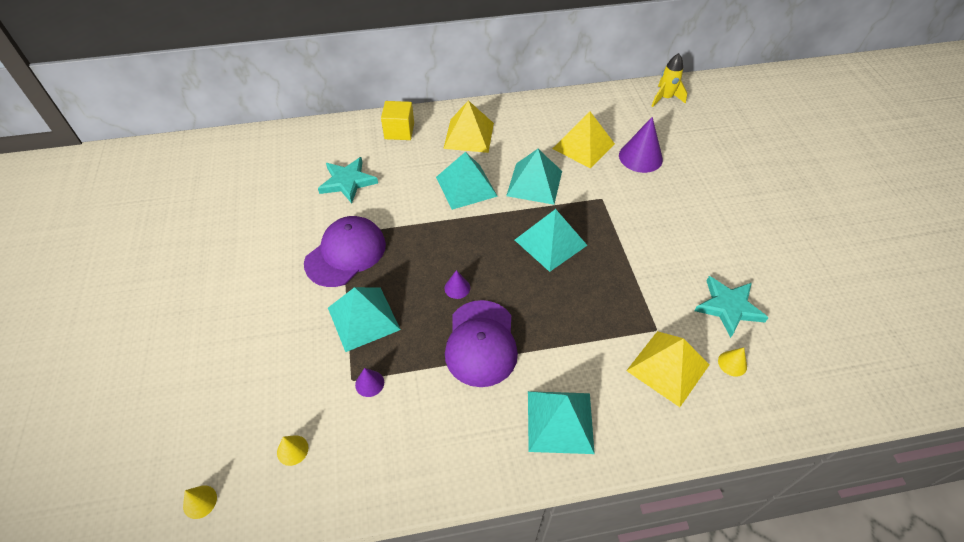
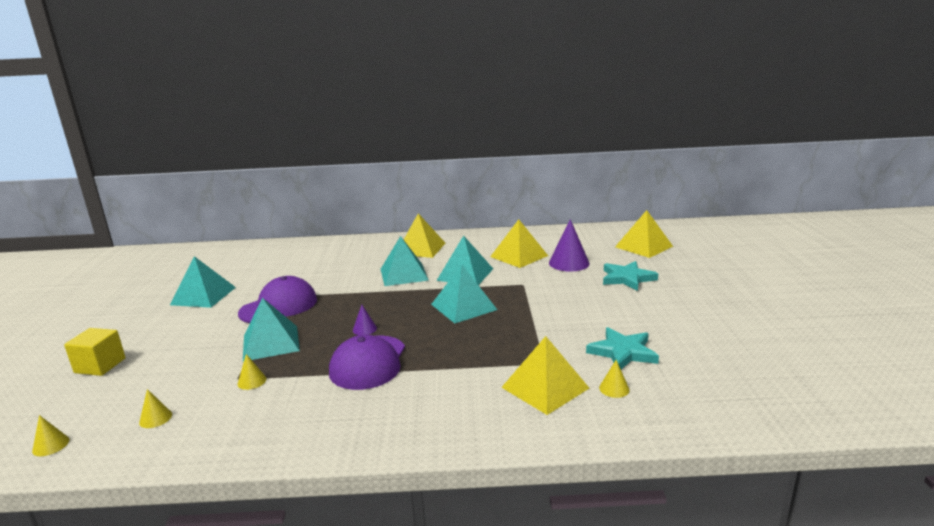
camera: 10 degrees right, 30 degrees down
(347, 182) = (305, 269): turquoise star -> turquoise star (627, 278)
(369, 383) = (252, 381): purple cone -> yellow cone
(399, 131) = (363, 245): yellow cube -> yellow cube (100, 365)
(559, 421) = (418, 416): turquoise pyramid -> turquoise pyramid (203, 296)
(665, 98) = (604, 233): yellow rocket -> none
(712, 123) = (644, 246): none -> yellow pyramid

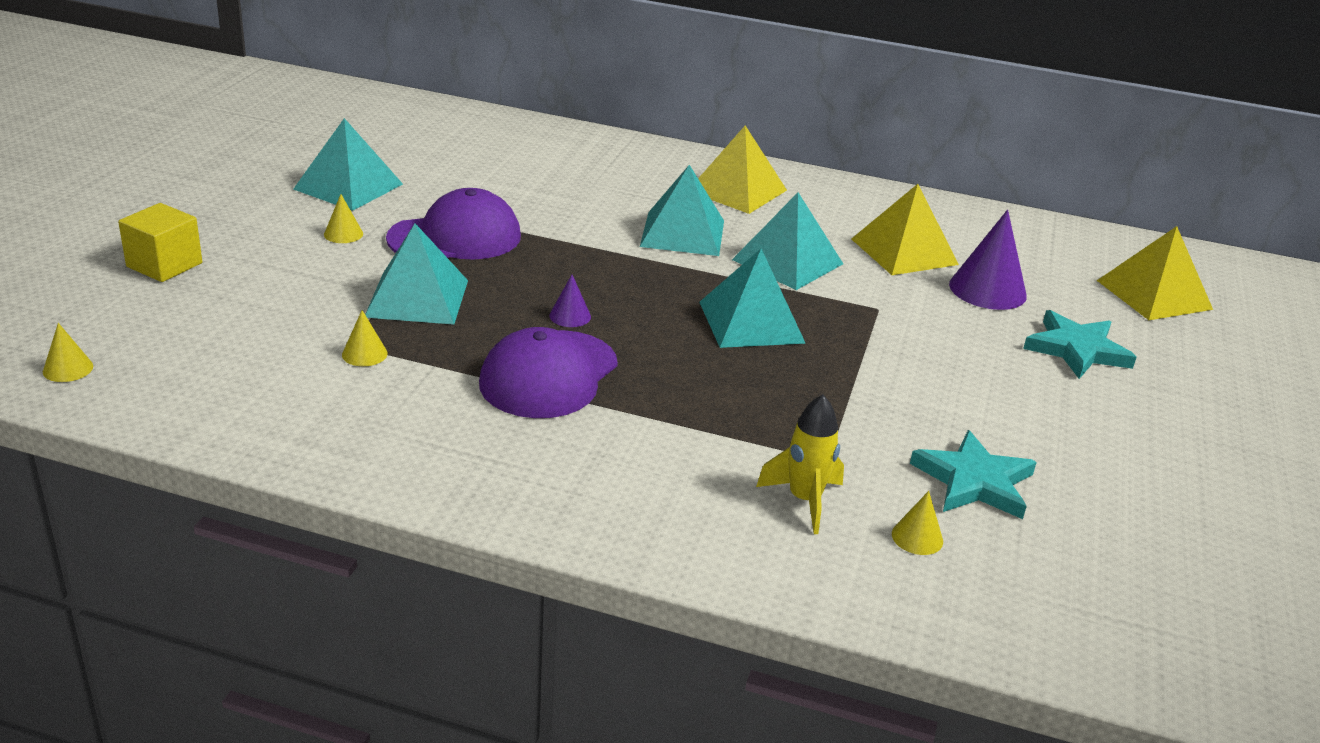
camera: 15 degrees right, 10 degrees up
(155, 418) = (213, 371): yellow cone -> yellow cone (343, 234)
(545, 387) = (804, 500): yellow pyramid -> yellow rocket

